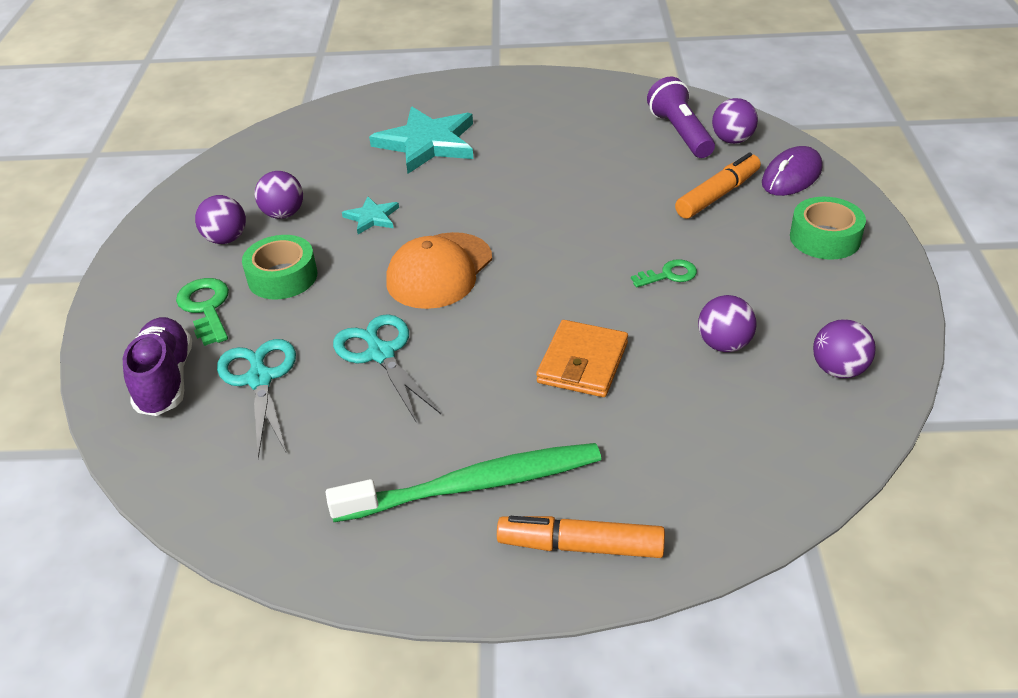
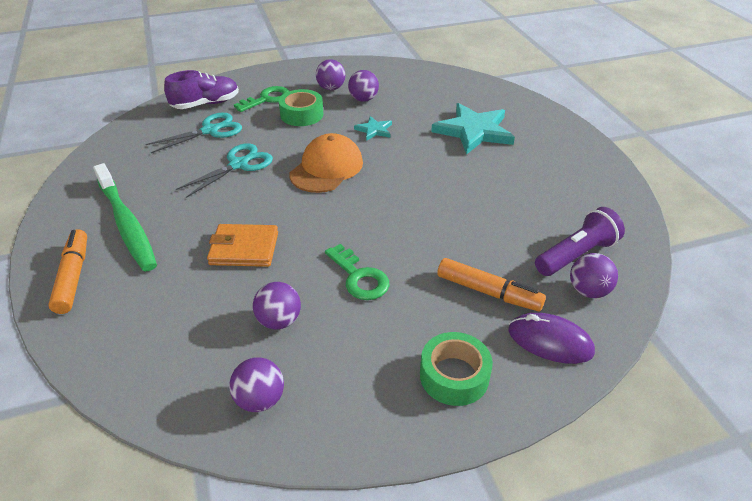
camera: 70 degrees right, 0 degrees up
(439, 271) = (326, 168): orange cap -> orange cap turned 105 degrees clockwise
(669, 275) = (359, 277): green key -> green key, size x1.51

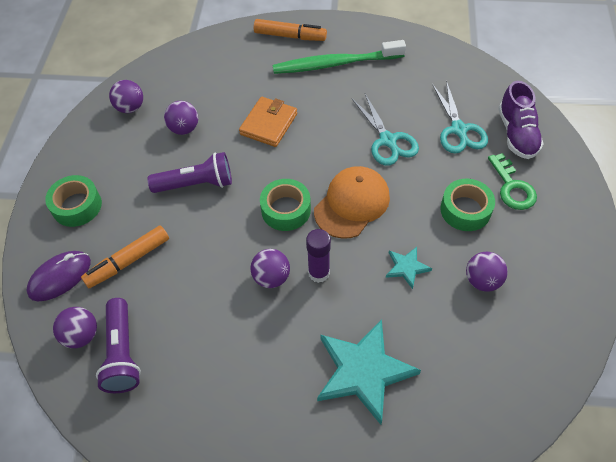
camera: 115 degrees right, 15 degrees up
(326, 168) = (352, 204): orange cap -> orange cap turned 105 degrees counterclockwise
(331, 88) = (521, 255): purple ball -> purple ball (271, 277)
(356, 204) = (286, 210): none -> green tape
(359, 277) = (196, 184): green key -> purple flashlight
(410, 169) = (319, 273): none -> purple glue stick

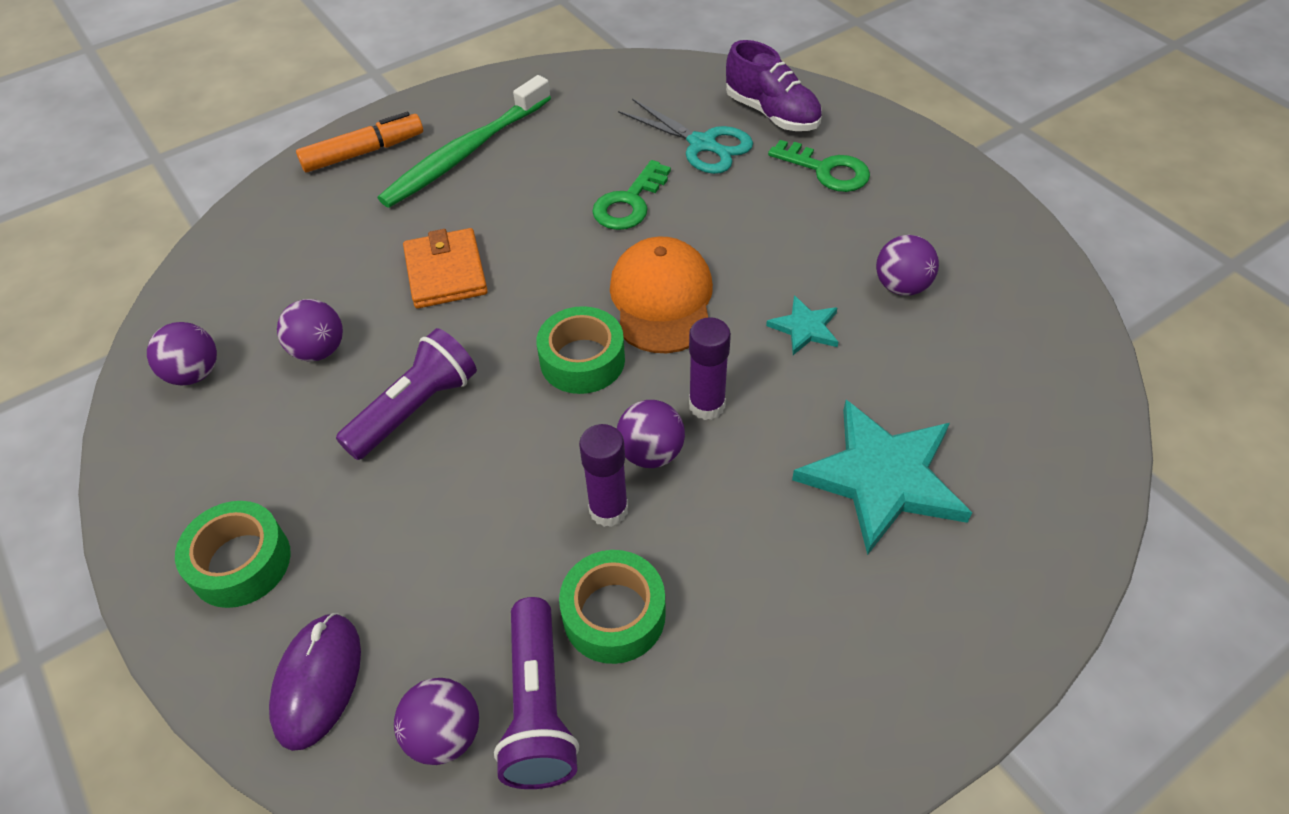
camera: 40 degrees left, 5 degrees down
(122, 353) = (538, 707): purple flashlight -> purple flashlight turned 45 degrees clockwise
(128, 261) = (414, 578): orange marker -> none
(228, 290) = (608, 510): none -> purple glue stick
(388, 140) = (629, 203): turquoise scissors -> green key
(465, 210) = (802, 224): green tape -> green tape (614, 614)

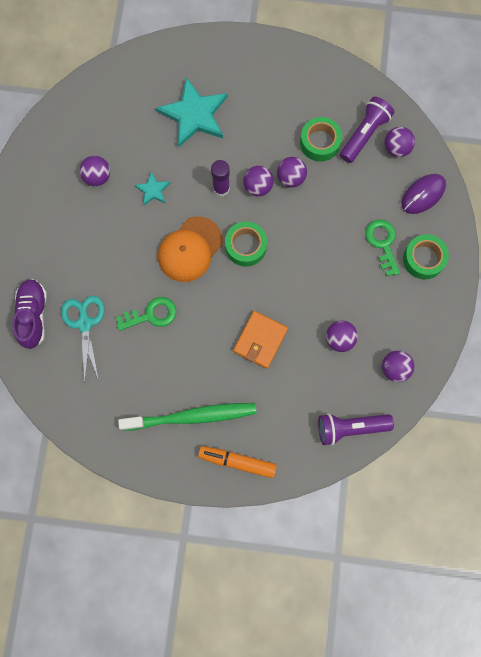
camera: 140 degrees left, 25 degrees up
(415, 409) = (323, 276): purple flashlight -> purple flashlight (350, 428)
(608, 510) = (291, 178): purple glue stick -> purple ball
(826, 170) = (52, 259): green key -> green key (382, 243)

